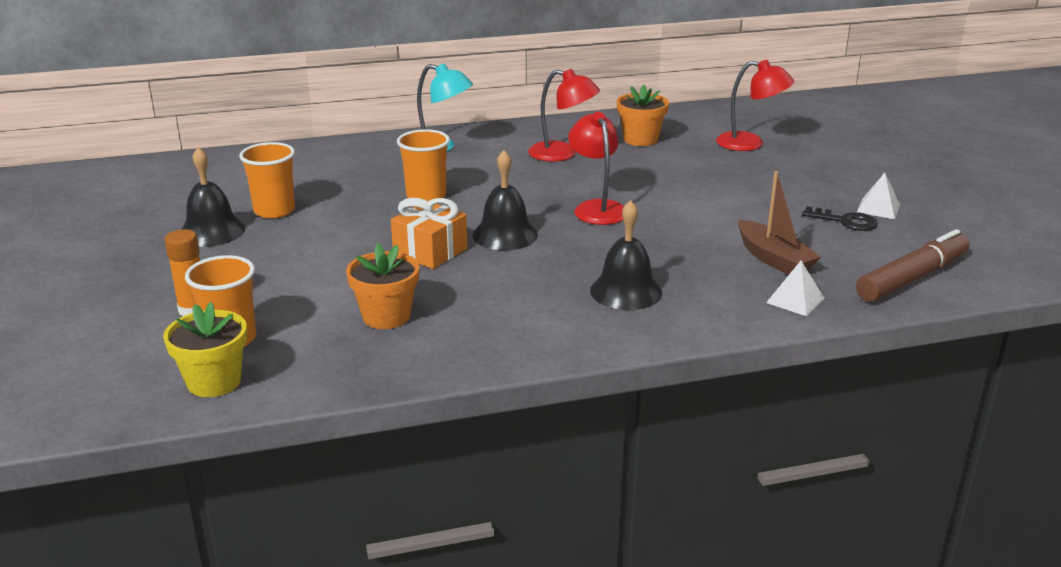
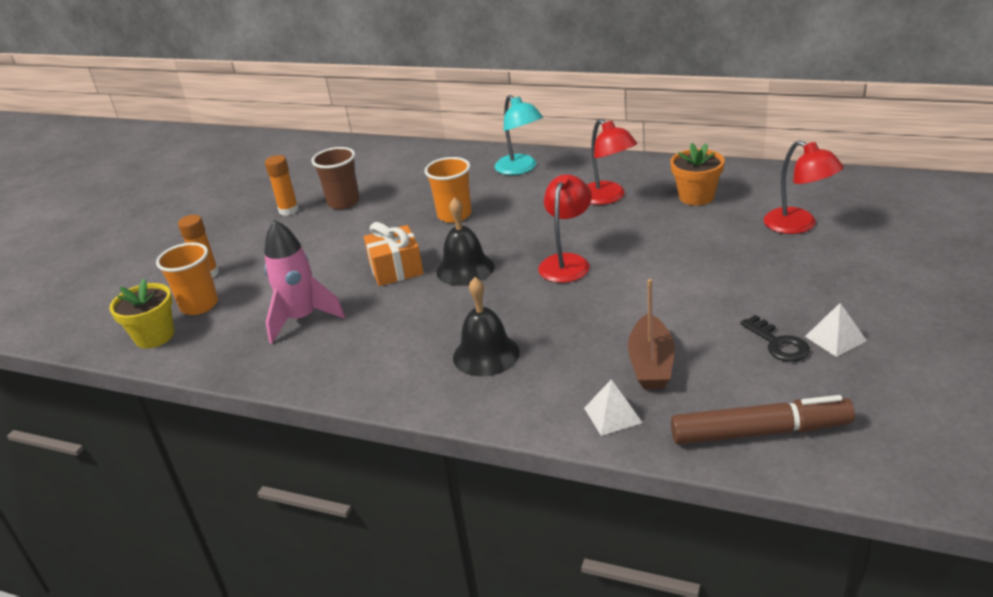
camera: 40 degrees right, 5 degrees up
(212, 231) = (288, 210): black bell -> orange glue stick
(274, 211) = (343, 202): orange cup -> brown cup
(386, 316) = (302, 319): orange flower pot -> pink rocket

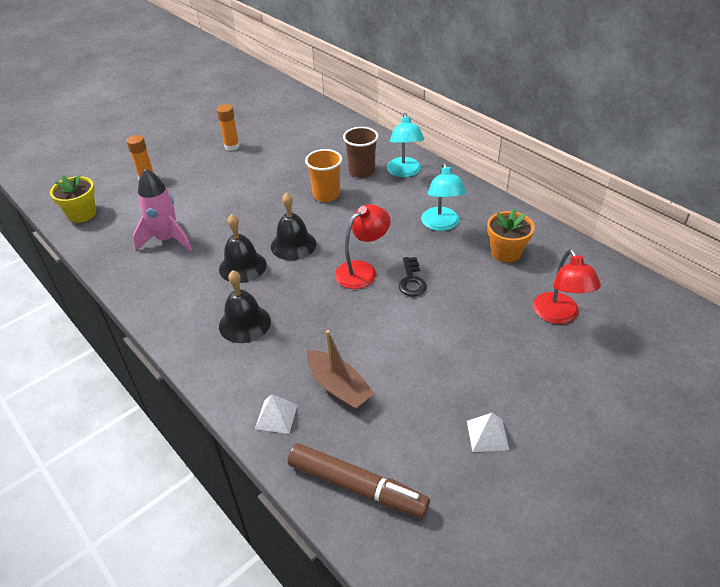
camera: 25 degrees right, 10 degrees up
(199, 305) = (123, 201): orange cup -> none
(343, 202) = (269, 153): brown cup -> brown cup (361, 171)
(396, 269) = (252, 225): orange gift -> none
(426, 308) = (242, 266): none -> black bell
(608, 197) = (441, 225): red lamp -> turquoise lamp
(651, 364) = (339, 387): brown boat -> brown boat turned 75 degrees counterclockwise
(778, 343) = (441, 417): black key -> black key (411, 280)

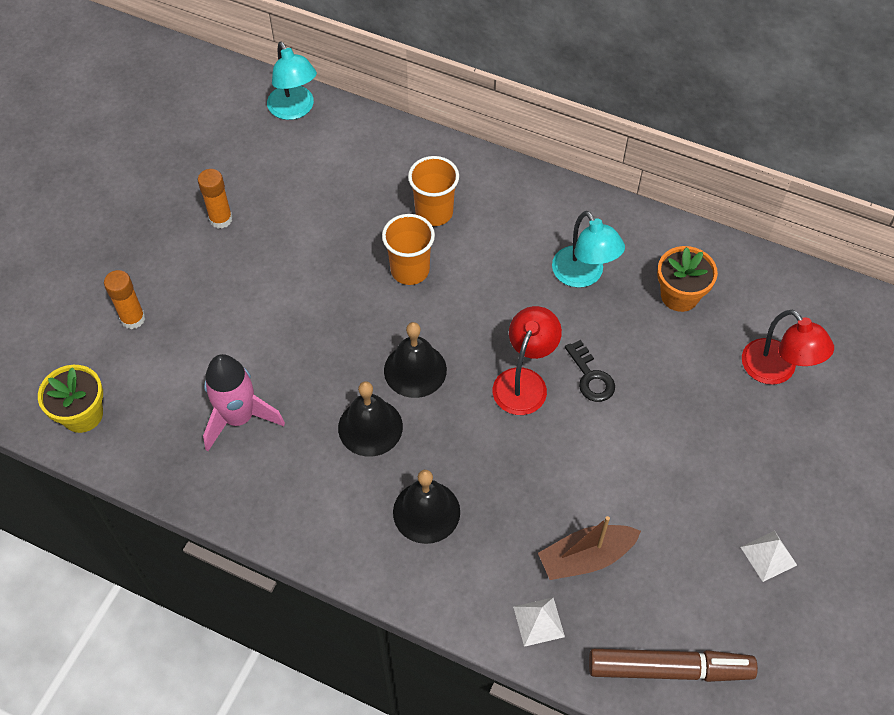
camera: 25 degrees left, 15 degrees up
(339, 387) = (586, 557): brown boat -> brown boat turned 135 degrees clockwise
(361, 171) = (434, 212): brown cup -> orange cup
(404, 172) = (492, 197): turquoise lamp -> turquoise lamp (294, 110)

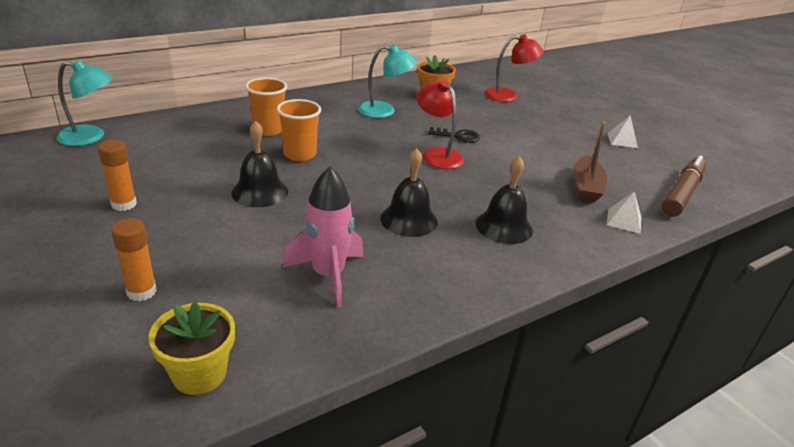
camera: 60 degrees left, 25 degrees down
(415, 370) = (382, 184): black bell -> black bell (260, 192)

